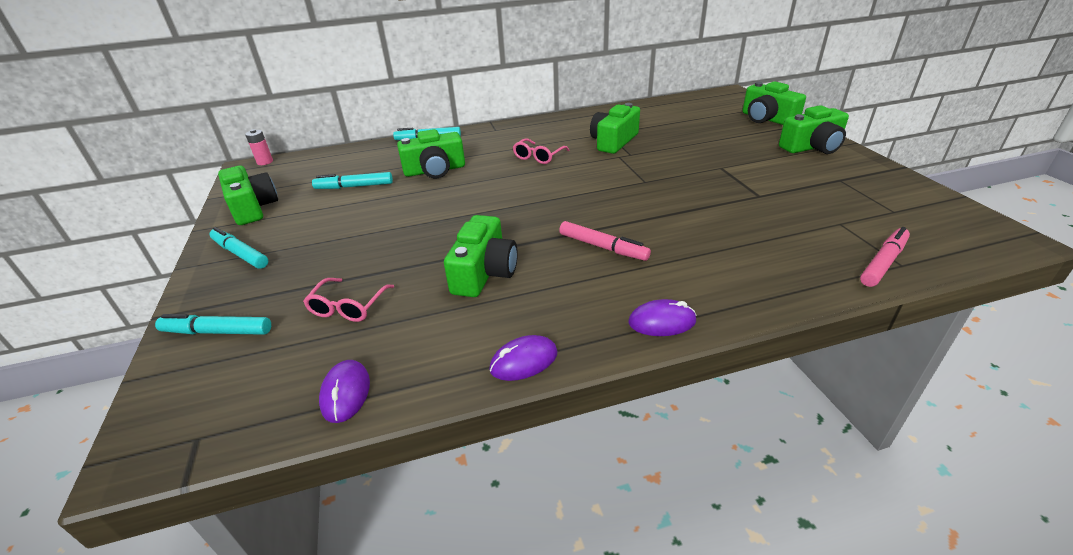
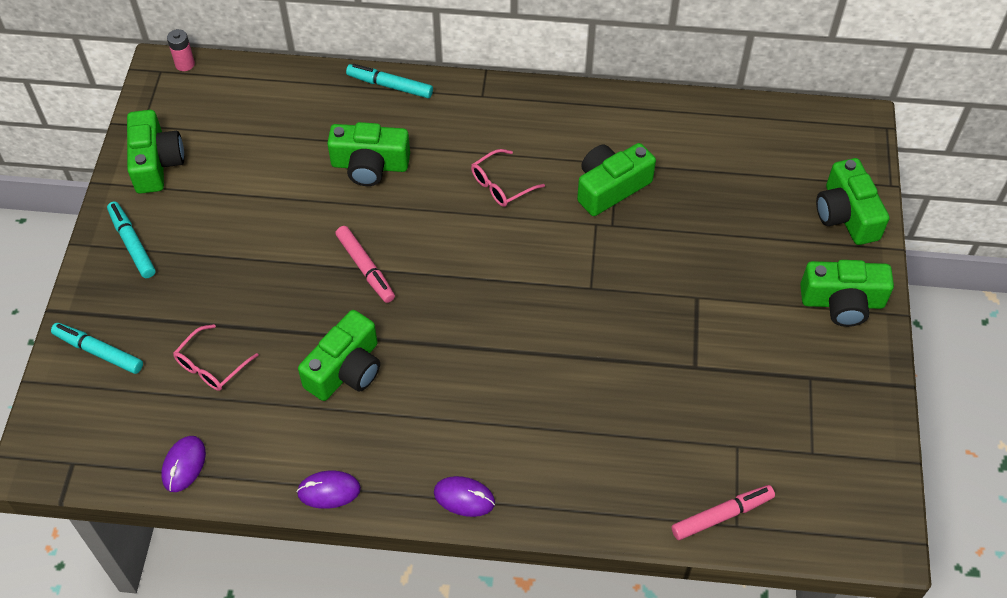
camera: 20 degrees right, 20 degrees up
(354, 186) = (270, 163): turquoise marker -> none
(603, 247) = (475, 380): pink marker -> pink marker (365, 268)

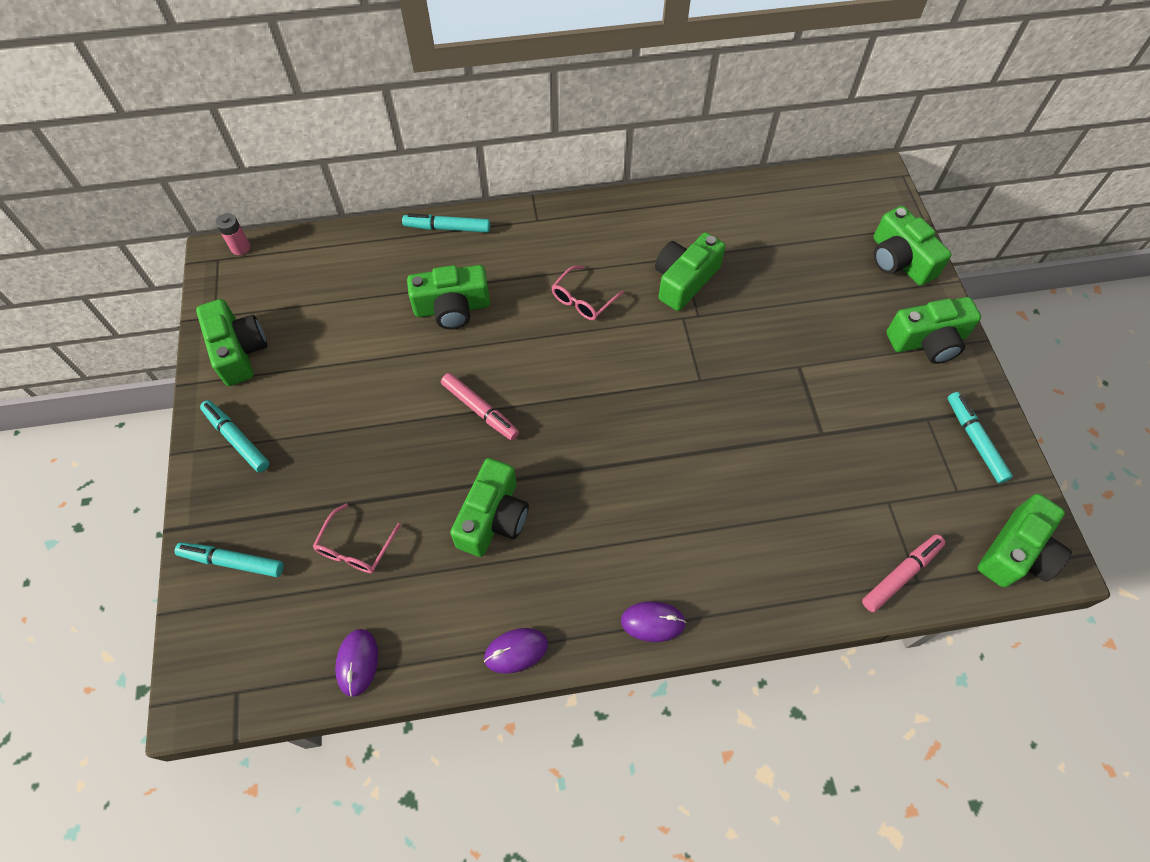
camera: 15 degrees left, 5 degrees up
(848, 524) = (1016, 552): none -> green camera
(851, 409) = (975, 440): none -> turquoise marker

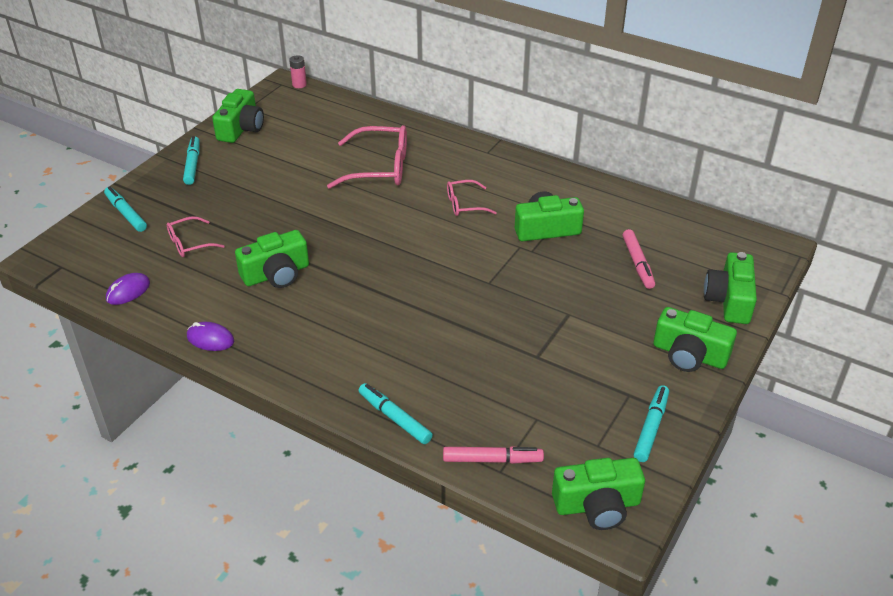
camera: 40 degrees right, 20 degrees down
(447, 228) = (426, 130): turquoise marker -> turquoise marker (394, 418)
(452, 308) = (379, 168): green camera -> pink glasses
(480, 410) = (333, 222): pink marker -> pink marker (637, 263)
(653, 622) = (301, 377): purple mouse -> none

